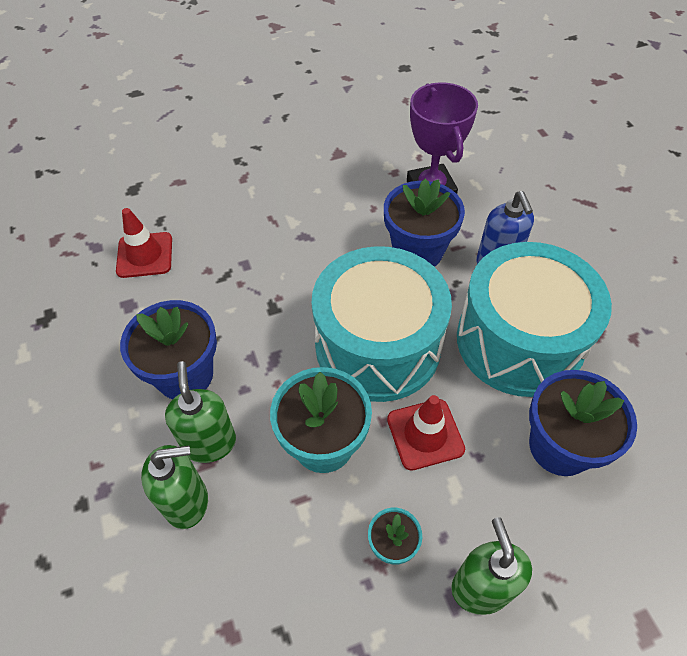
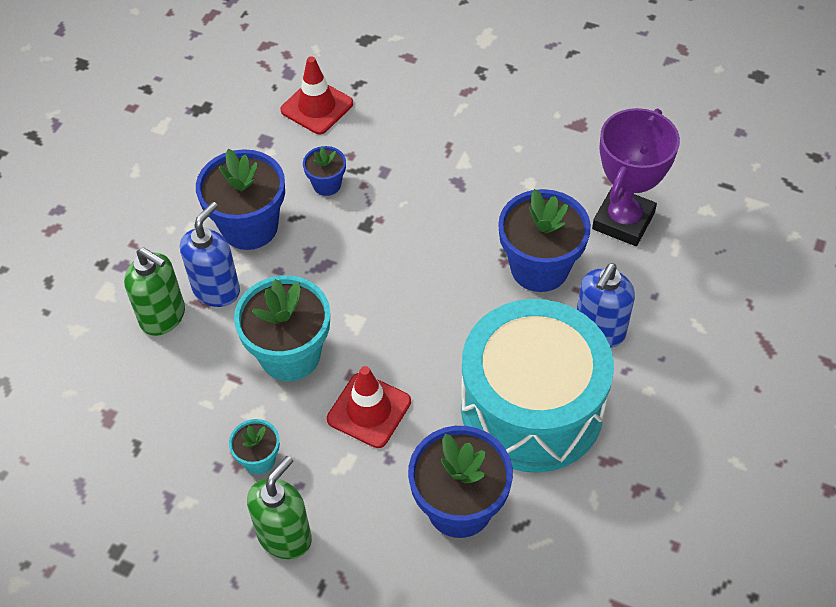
camera: 45 degrees right, 0 degrees up
(210, 443) = (216, 290): green soap dispenser -> blue soap dispenser
(212, 302) = (327, 184): none -> blue flower pot
(378, 345) = (412, 318): turquoise drum -> none

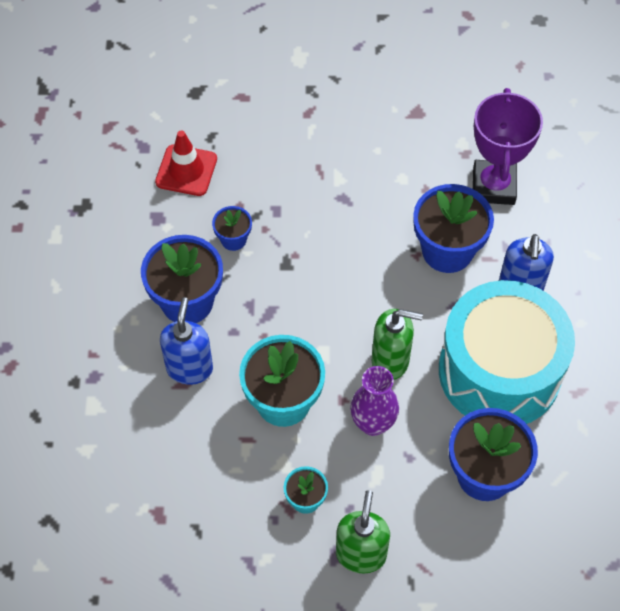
camera: 25 degrees left, 5 degrees up
(163, 317) = (156, 409): green soap dispenser -> green soap dispenser (390, 361)
(369, 410) = (373, 423): red traffic cone -> purple vase

